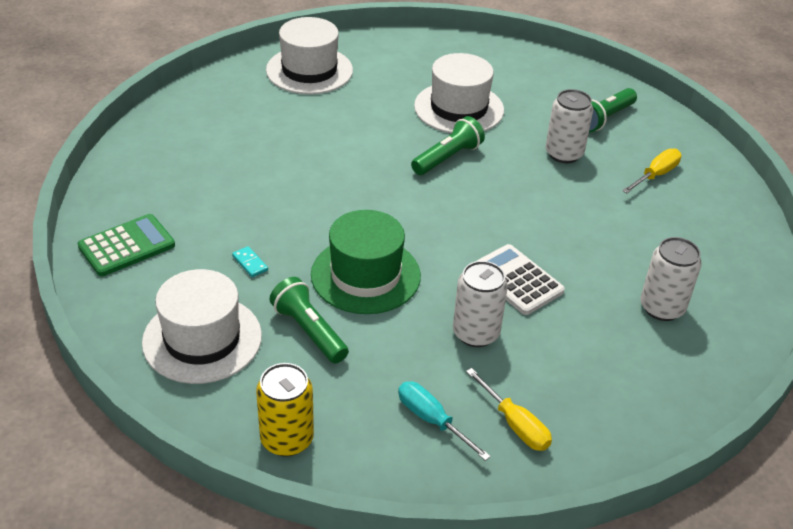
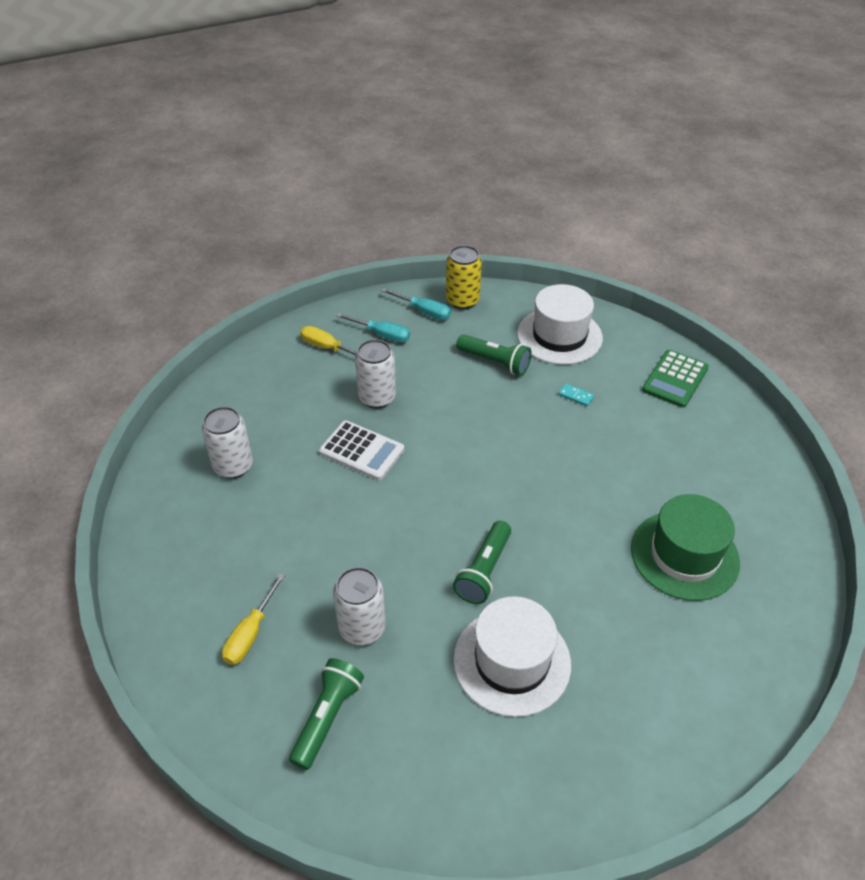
camera: 160 degrees right, 5 degrees up
(309, 70) = (725, 659): white hat -> none
(353, 439) = (424, 311): none -> turquoise screwdriver
(365, 275) = (483, 415): green hat -> green hat (684, 555)

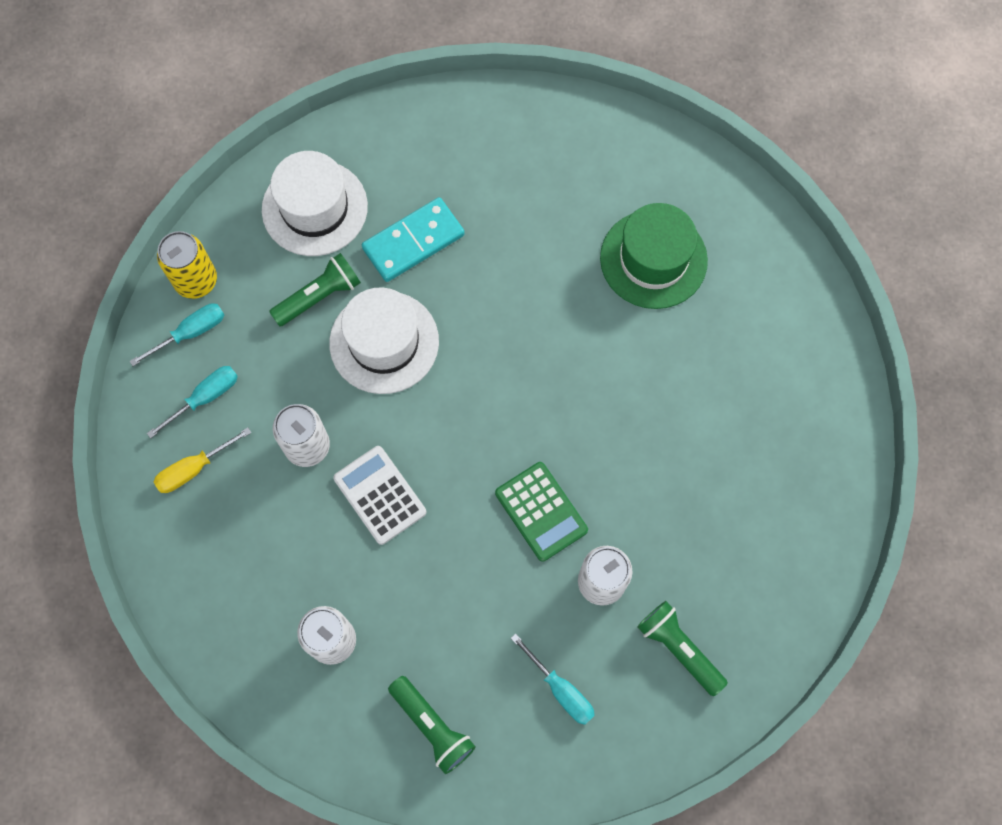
camera: 65 degrees left, 25 degrees up
(250, 633) = (561, 689): yellow screwdriver -> turquoise screwdriver
(362, 451) = (380, 495): white calculator -> white calculator turned 90 degrees counterclockwise
(484, 571) = (589, 443): green flashlight -> green flashlight (432, 726)
(512, 661) = (693, 465): white hat -> white hat (384, 342)
(575, 396) = (413, 242): turquoise domino -> turquoise domino, size x2.47
(675, 379) = (441, 133): green calculator -> green calculator (541, 511)

